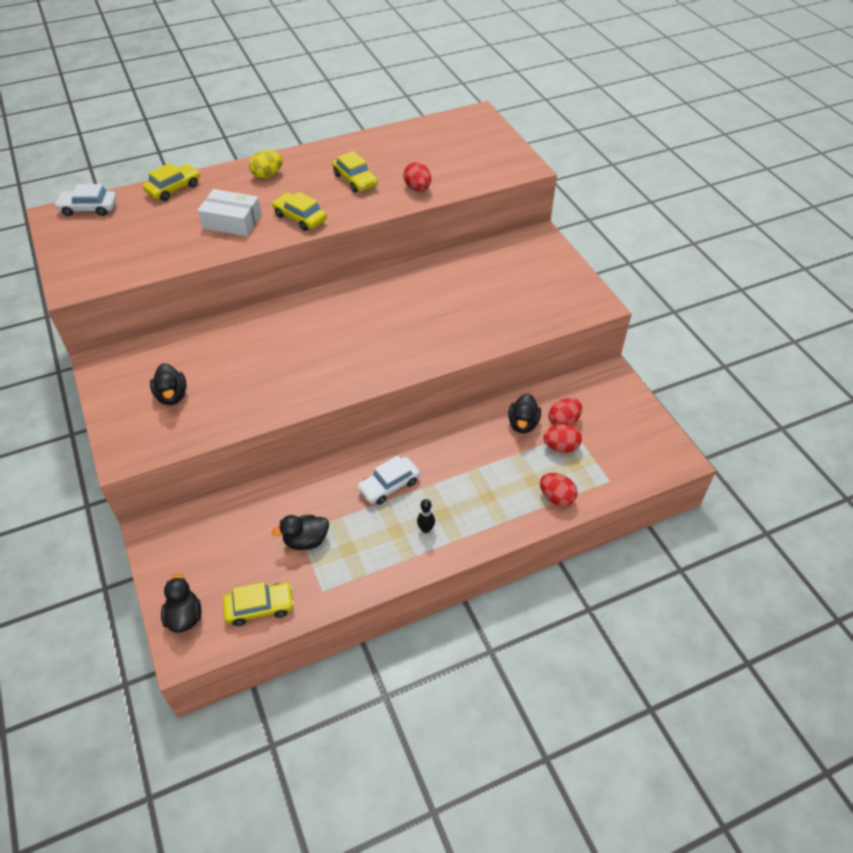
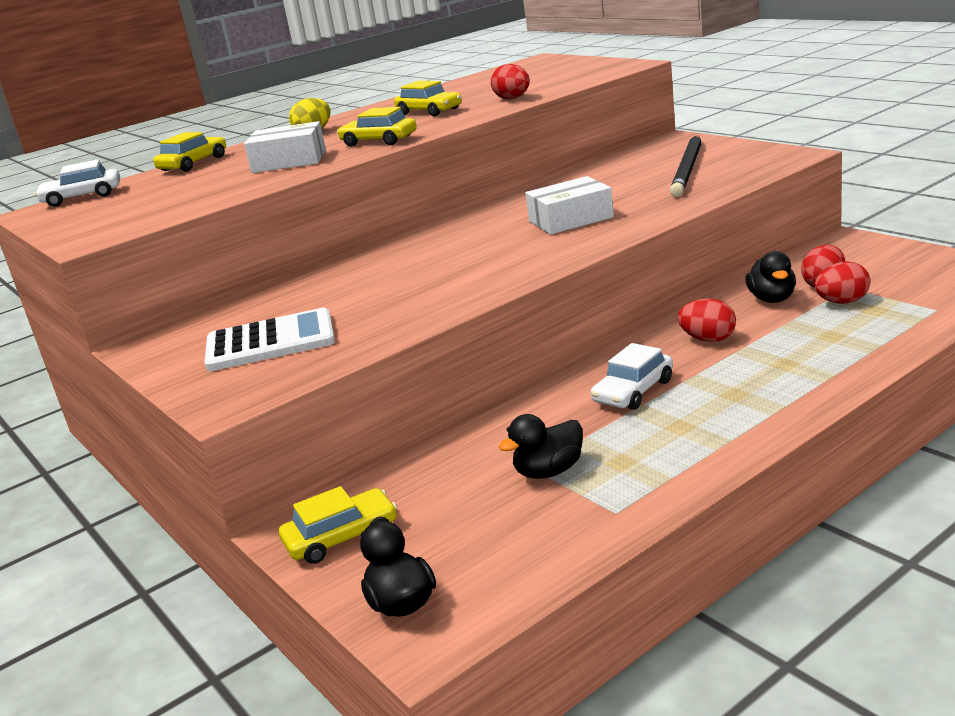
camera: 10 degrees left, 25 degrees down
(172, 396) = (270, 342): black duck -> white calculator
(259, 607) = (525, 557): yellow car -> yellow car (341, 537)
(410, 325) = (570, 219): none -> white box
(426, 529) = (723, 413): black bowling pin -> none
(521, 289) = (688, 169): none -> black pencil
(556, 497) = (881, 339): red egg -> red egg (708, 339)

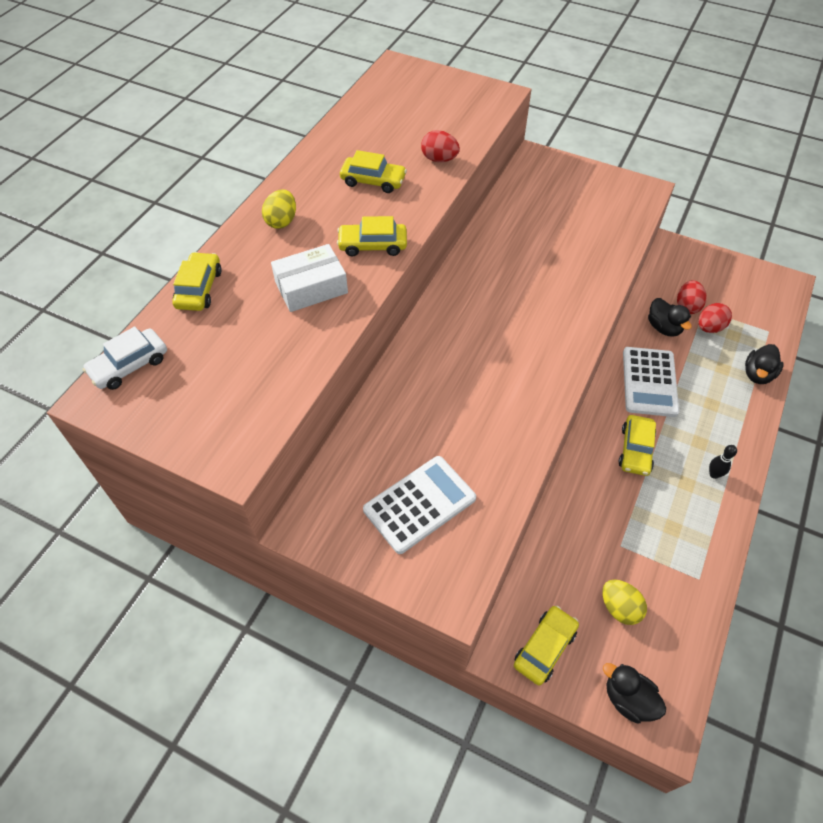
camera: 30 degrees left, 30 degrees up
(474, 520) = (619, 608): none -> yellow egg
(549, 471) = (634, 548): black duck -> black duck (757, 374)
(570, 219) = (536, 294): white box -> none
(633, 391) = (635, 450): white car -> yellow car
(688, 169) = (578, 210): black pencil -> none
(708, 339) = (649, 382): red egg -> white calculator
(729, 423) = (714, 474): none -> black bowling pin

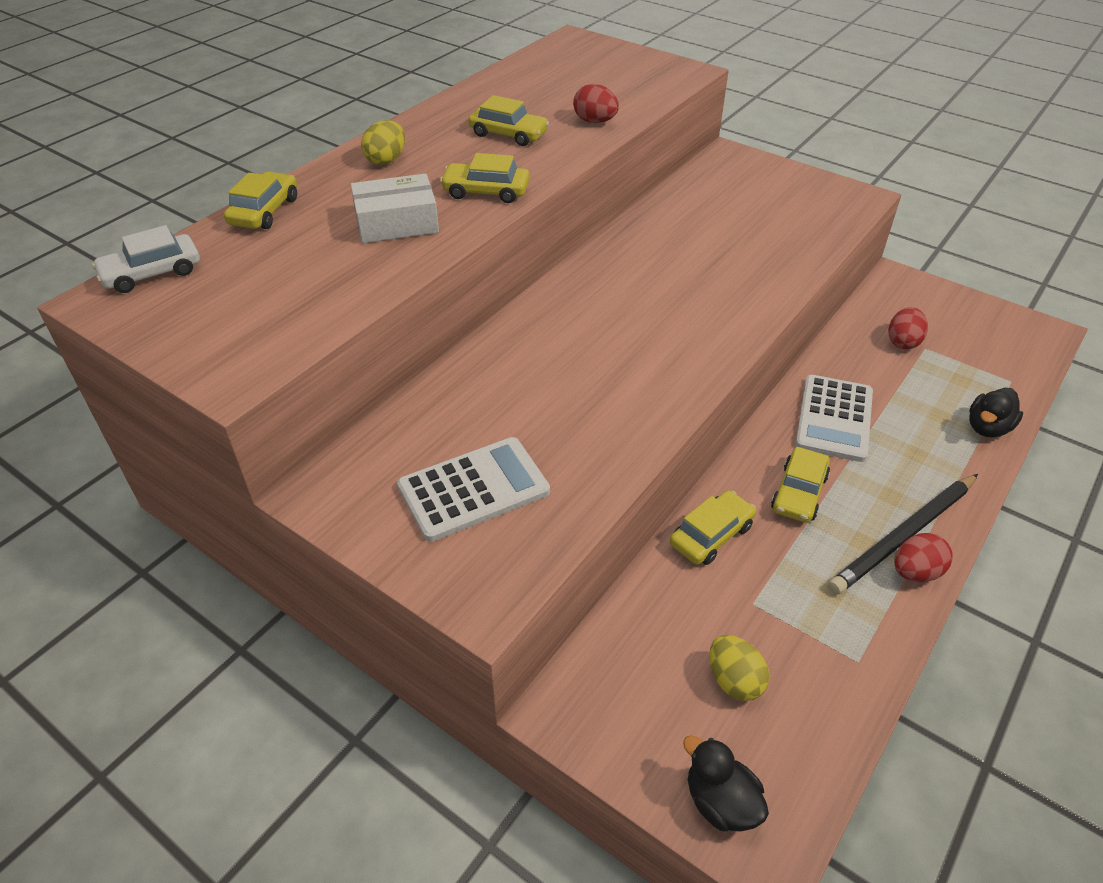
camera: 10 degrees right, 10 degrees down
(545, 648) = (615, 714): yellow car -> yellow car (711, 535)
(663, 328) = (866, 361): black duck -> none
(709, 328) = (929, 368): red egg -> red egg (915, 572)
(714, 474) = (904, 536): black bowling pin -> black pencil

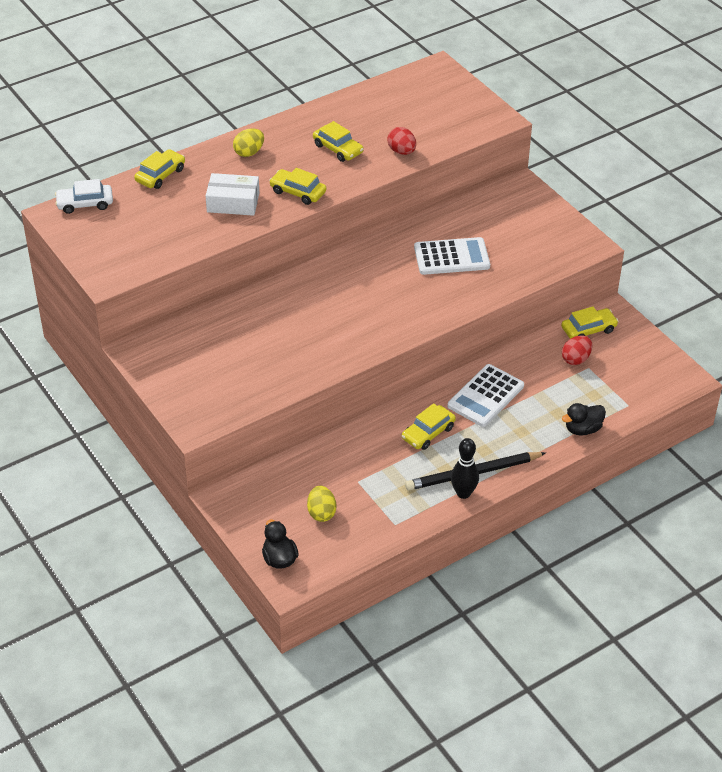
camera: 20 degrees right, 0 degrees up
(474, 489) = (217, 371): white calculator -> white calculator (451, 257)
(711, 535) = (358, 441): yellow car -> yellow car (588, 329)
(915, 572) = (463, 493): red egg -> black bowling pin

